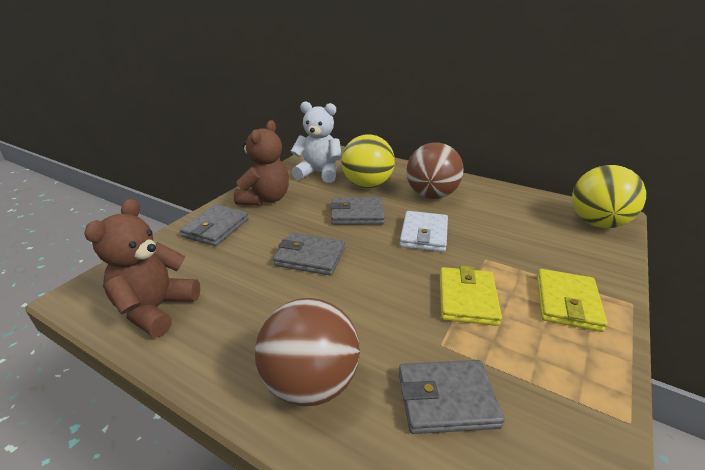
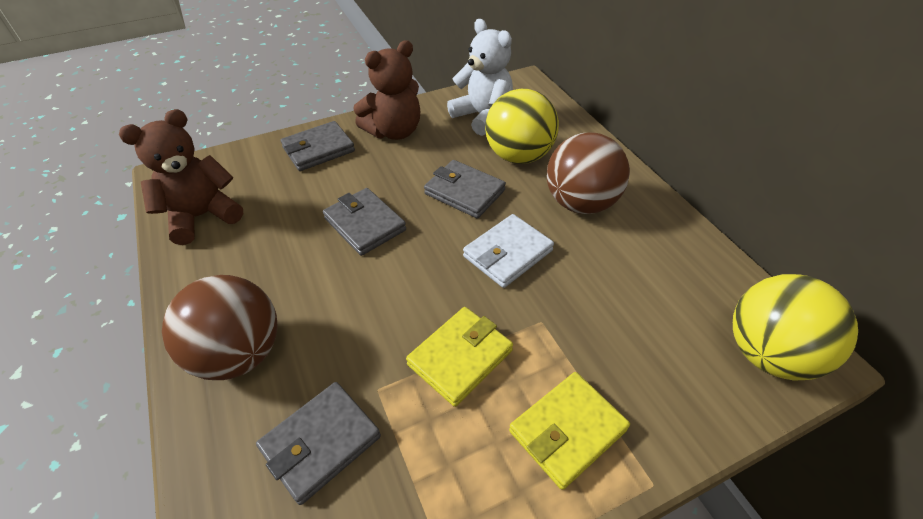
camera: 35 degrees right, 15 degrees up
(446, 399) = (321, 443): grey wallet -> grey wallet turned 75 degrees counterclockwise

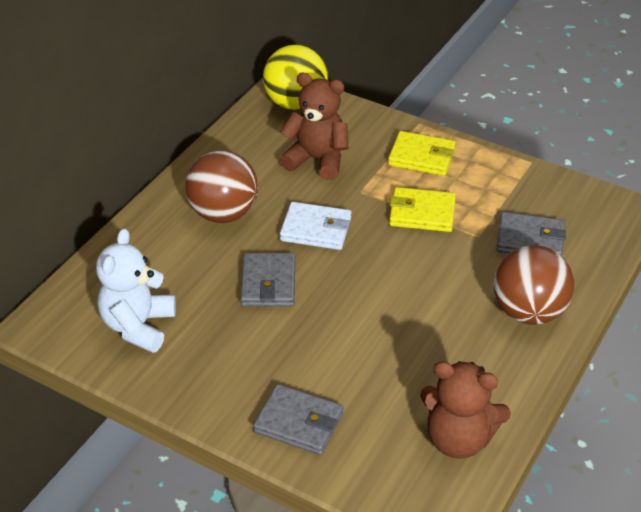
camera: 125 degrees left, 5 degrees down
(365, 224) = (362, 322): grey wallet -> none
(394, 131) = (219, 381): brown teddy bear -> brown teddy bear (317, 160)
(518, 156) = (188, 272): yellow ball -> none

